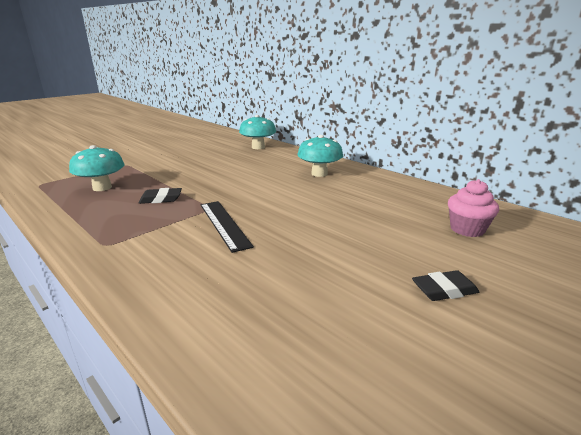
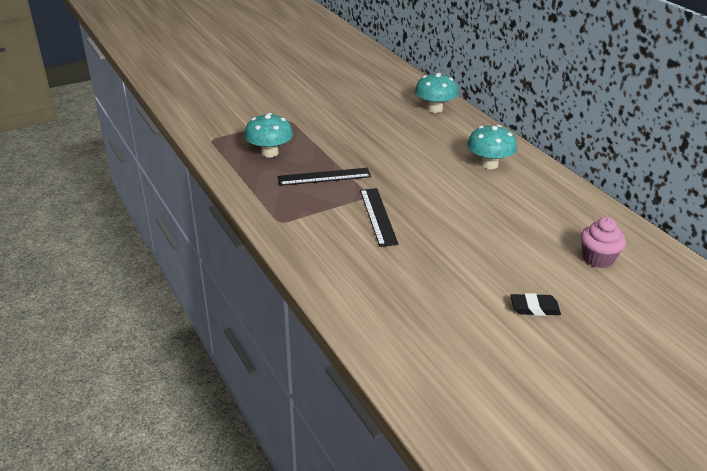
camera: 15 degrees right, 10 degrees up
(161, 199) = (324, 177): black eraser -> black ruler

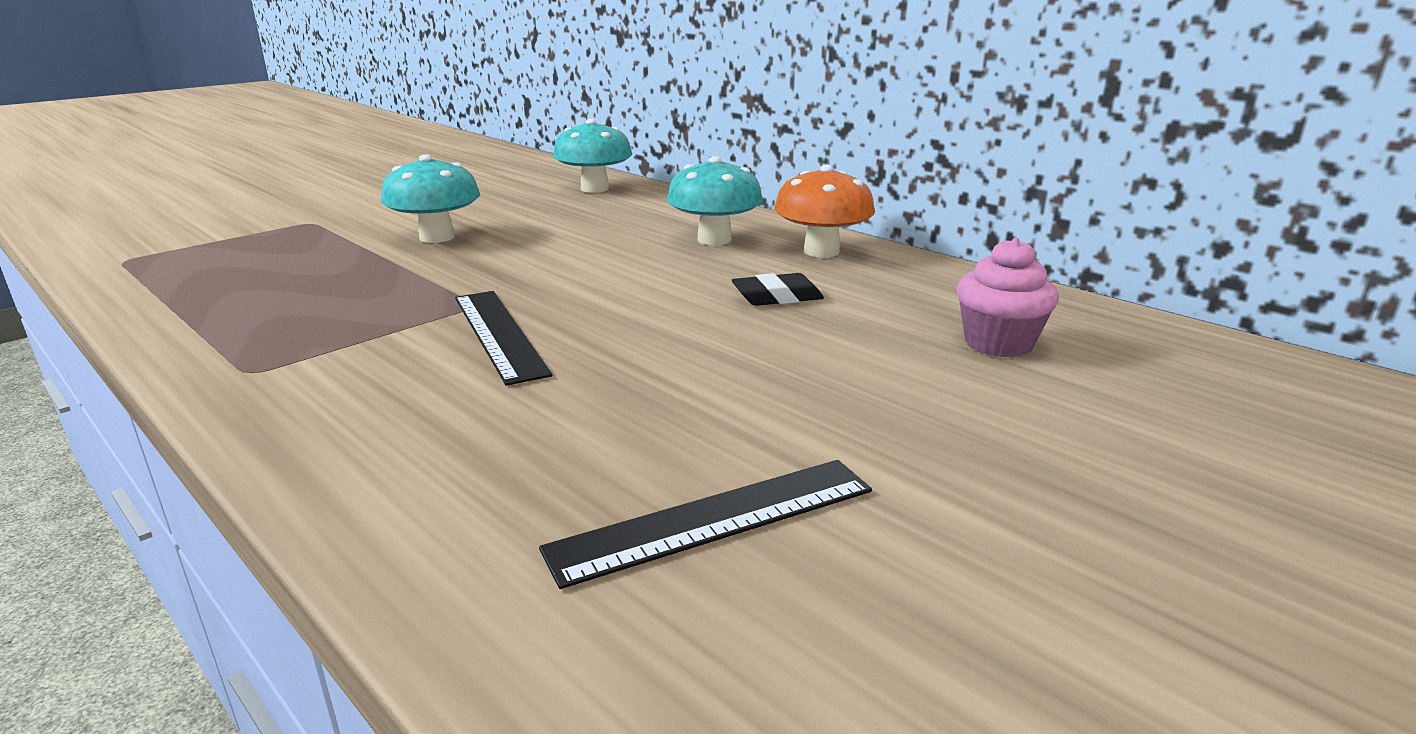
camera: 15 degrees left, 10 degrees down
(269, 153) = (255, 266): turquoise mushroom -> turquoise mushroom (437, 237)
(324, 177) = (374, 288): black ruler -> black ruler (714, 519)
(534, 308) = (924, 452): black eraser -> black eraser (777, 297)
(541, 182) = (821, 251): none -> orange mushroom

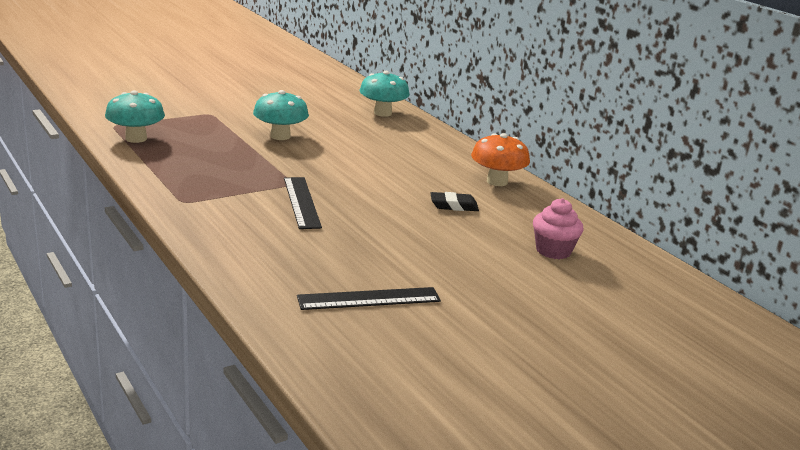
camera: 10 degrees right, 0 degrees up
(714, 240) = (438, 163): turquoise mushroom -> turquoise mushroom (136, 138)

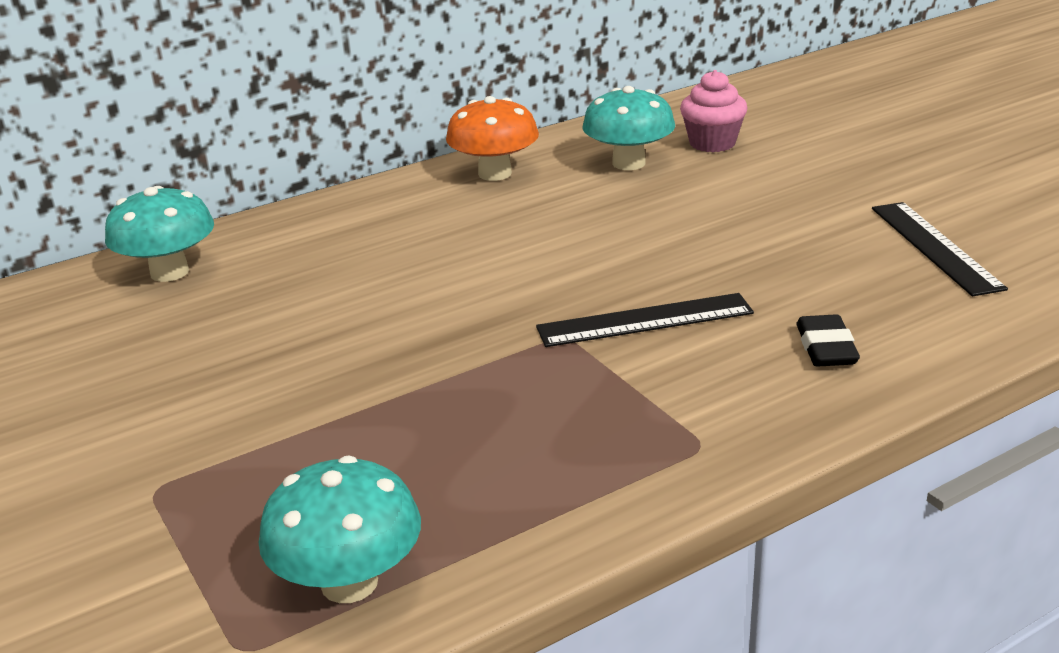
camera: 85 degrees left, 5 degrees up
(280, 136) = (313, 373): turquoise mushroom -> turquoise mushroom (628, 163)
(453, 206) = (600, 201): black eraser -> black eraser (826, 348)

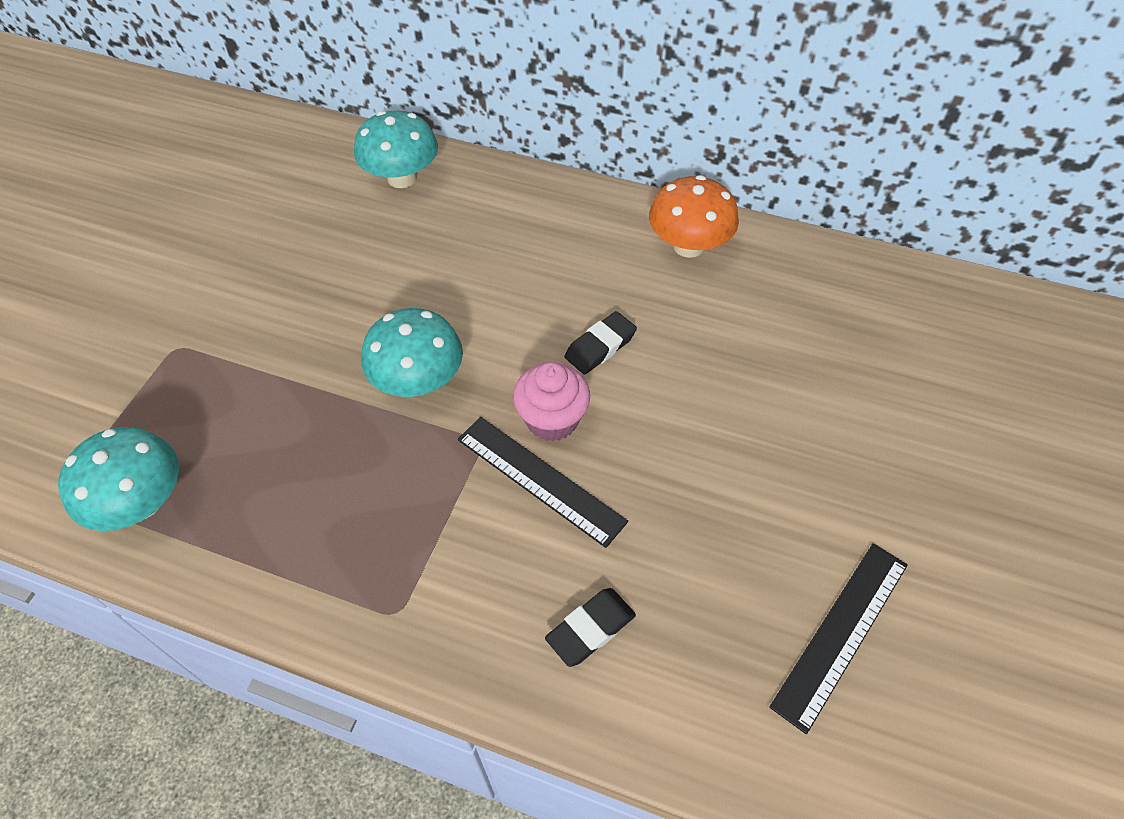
camera: 50 degrees right, 25 degrees up
(541, 245) = (600, 347): none -> black eraser
(628, 163) = (789, 317): turquoise mushroom -> turquoise mushroom (418, 381)
(712, 143) = (887, 352): pink cupcake -> pink cupcake (552, 420)

